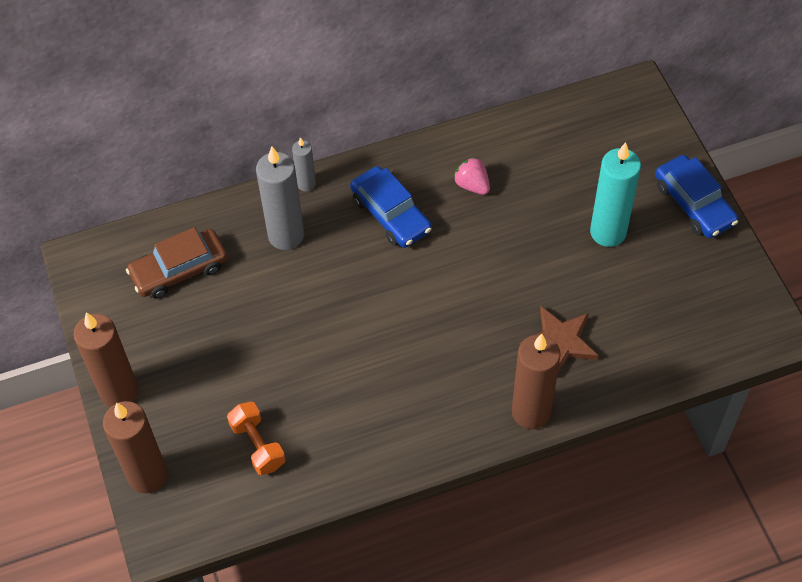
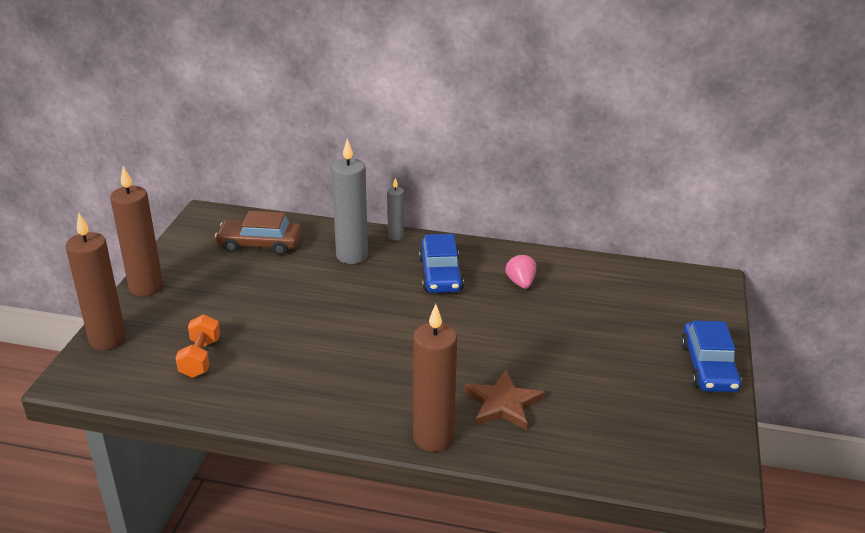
camera: 30 degrees right, 25 degrees down
(608, 232) = (611, 353): turquoise candle -> none

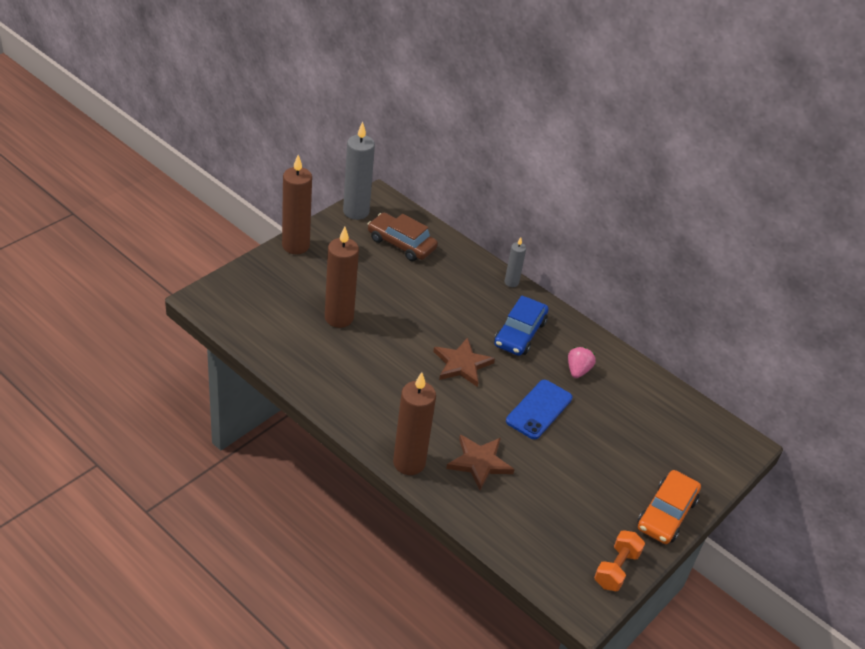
camera: 25 degrees right, 10 degrees up
(107, 339) = (244, 278): brown candle -> brown candle (339, 318)
(200, 358) = (295, 322): orange dumbbell -> orange dumbbell (616, 569)
(352, 256) = (463, 285): grey candle -> grey candle (356, 212)
(408, 323) = (462, 364): none -> brown star
(516, 331) = (539, 409): none -> blue phone
(708, 367) = (666, 514): blue car -> orange car

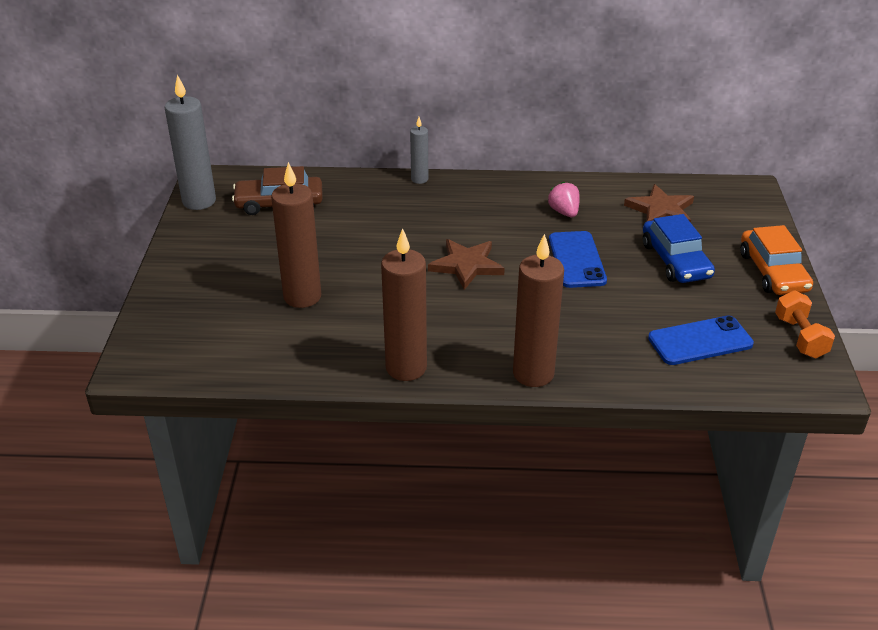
camera: 35 degrees left, 5 degrees down
(295, 246) = (174, 262): brown candle -> brown candle (406, 368)
(479, 462) = (589, 332): brown star -> brown star (661, 210)
(520, 333) = (480, 213): blue car -> blue car (675, 260)
(543, 521) = (700, 341): none -> blue phone

